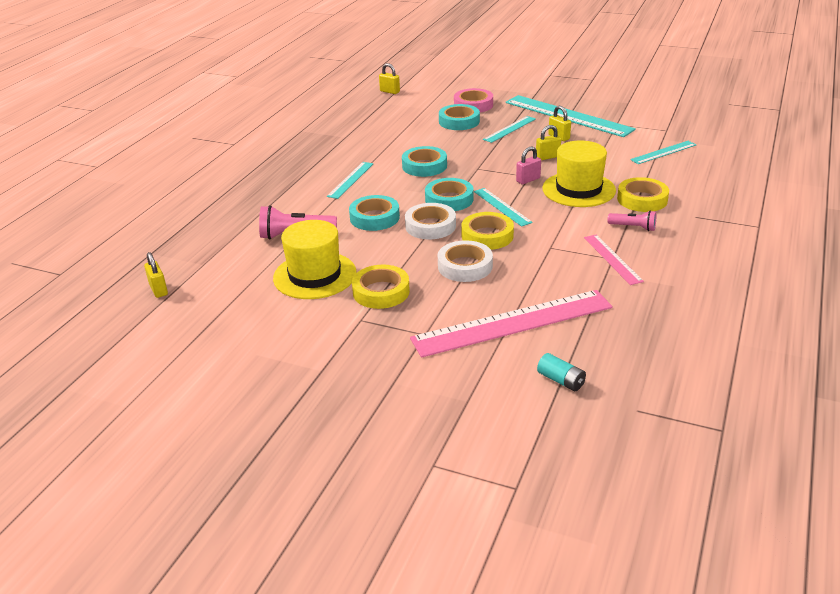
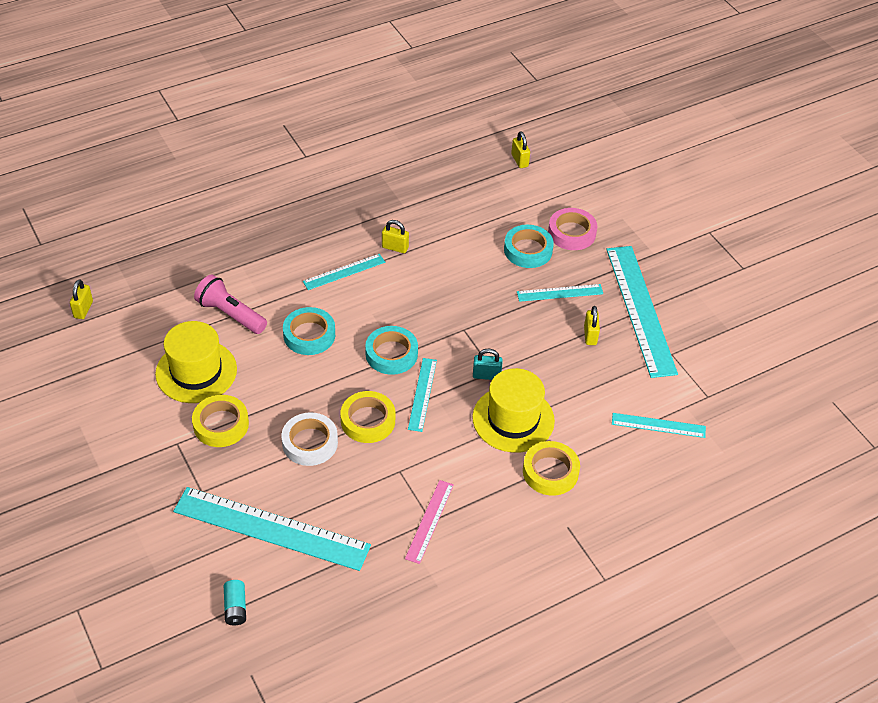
camera: 35 degrees right, 15 degrees up
(424, 166) = (423, 295): turquoise tape -> none
(430, 226) = (339, 376): white tape -> none
(512, 323) = (271, 528): pink ruler -> turquoise ruler
(528, 180) = (486, 375): pink padlock -> turquoise padlock
(547, 157) = (543, 357): yellow padlock -> yellow padlock (395, 247)
(633, 227) = (495, 499): pink flashlight -> none

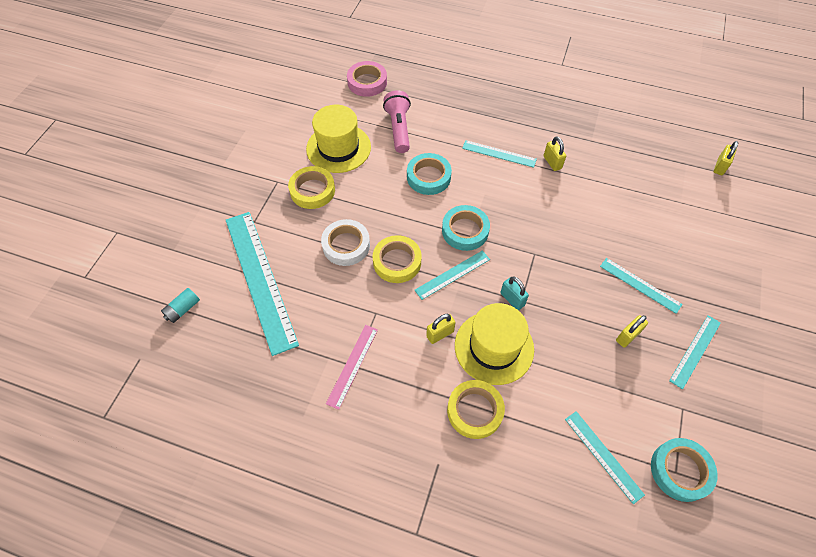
camera: 50 degrees right, 10 degrees up
(83, 309) = (326, 67): yellow padlock -> yellow padlock (440, 334)
(429, 521) = (352, 365): pink ruler -> pink ruler turned 45 degrees counterclockwise
(528, 250) = (650, 235): turquoise tape -> turquoise tape (680, 471)
(572, 233) = (702, 248): pink tape -> pink tape (367, 82)
(640, 309) = (695, 351): turquoise ruler -> turquoise ruler, size x0.50

